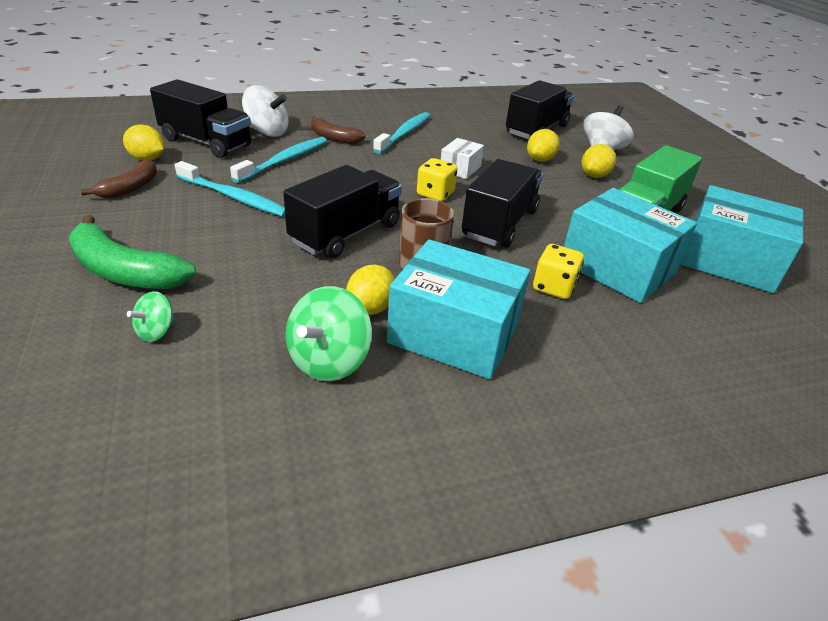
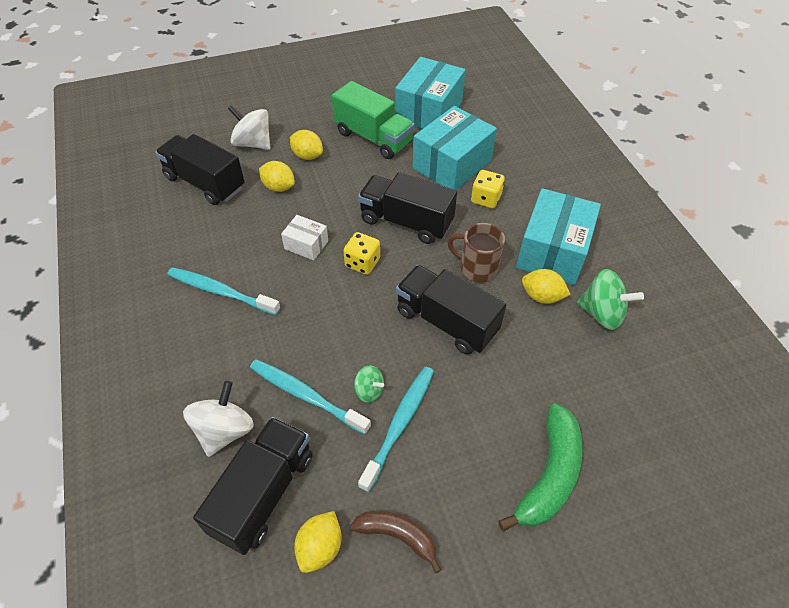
camera: 90 degrees left, 15 degrees up
(156, 331) = (612, 422): green spinning top -> green spinning top (369, 390)
(333, 137) = (237, 357): brown banana -> none

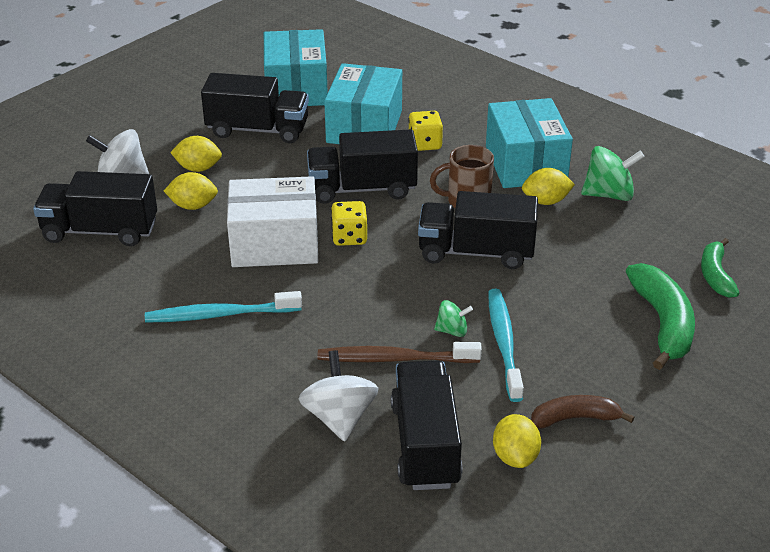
camera: 30 degrees left, 15 degrees down
(306, 245) = (275, 244): white box -> white box, size x2.01
(306, 396) = (395, 359): turquoise toothbrush -> brown toothbrush
(373, 138) = (258, 130): green truck -> black truck
(637, 446) = (715, 275): none -> green banana

